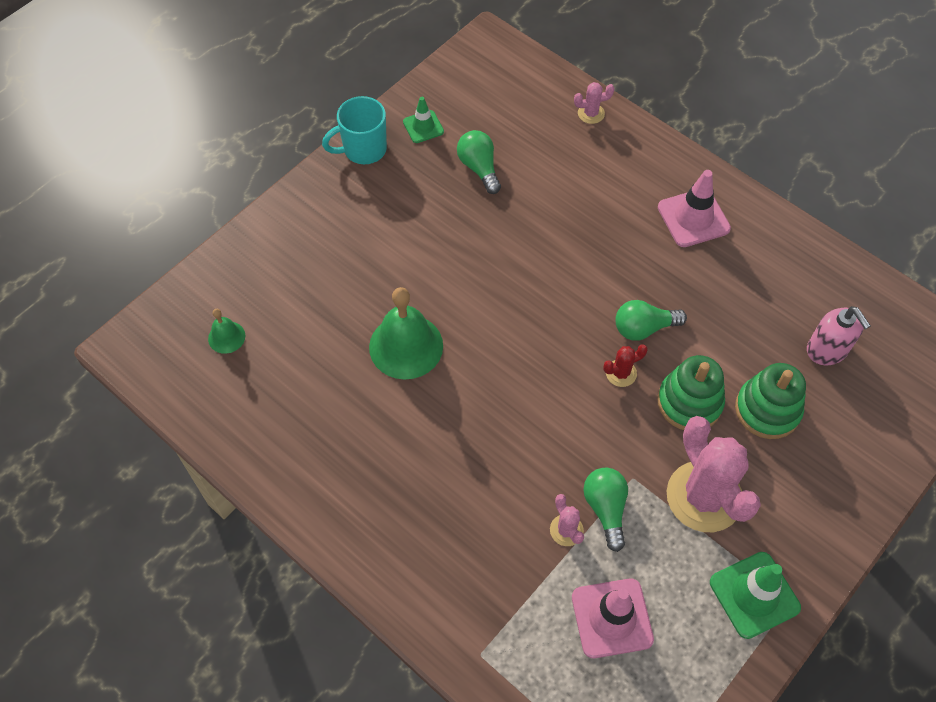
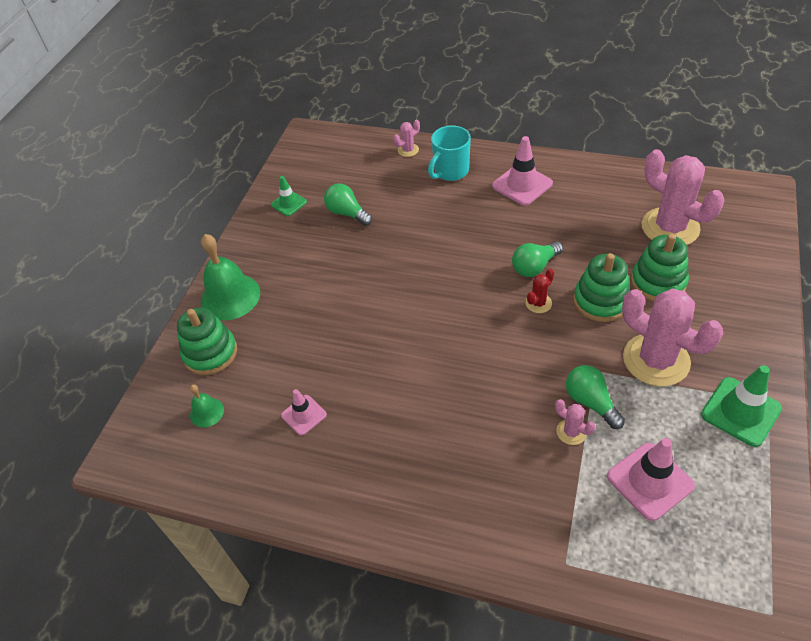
camera: 20 degrees left, 10 degrees down
(259, 273) = (210, 353): none -> green stacking toy
(316, 384) = (304, 415): none -> pink traffic cone
(363, 149) = (250, 235): turquoise mug -> turquoise mug (450, 171)
(406, 346) = (362, 355): green bell -> green bell (230, 296)
(827, 350) = (670, 227): pink soap dispenser -> pink cactus

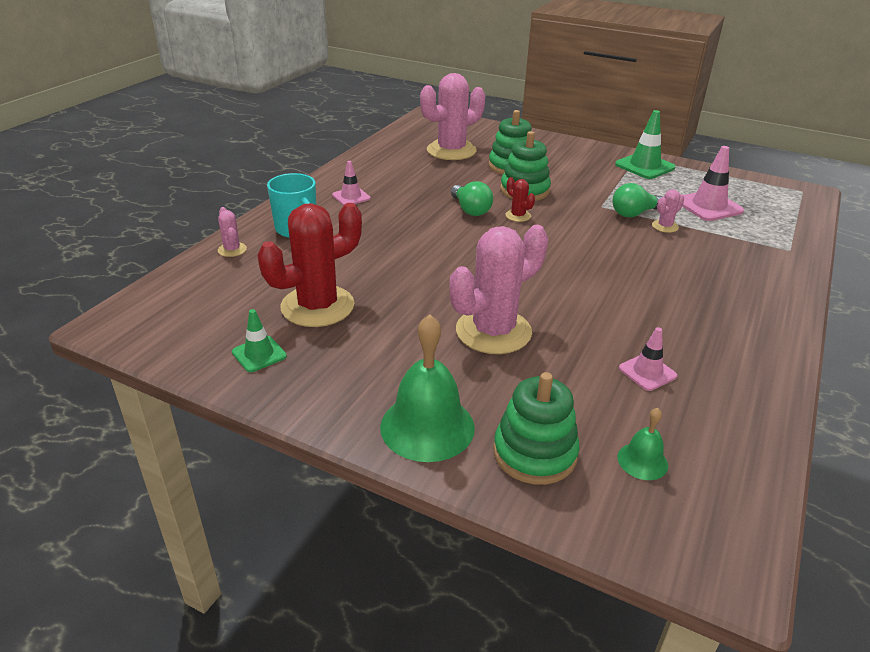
camera: 85 degrees left, 15 degrees down
(347, 213) = (317, 306): green light bulb -> red cactus
(522, 185) = (351, 197): pink traffic cone -> pink traffic cone, size x0.61
(656, 360) = (593, 182): pink cactus -> pink cactus (493, 331)

